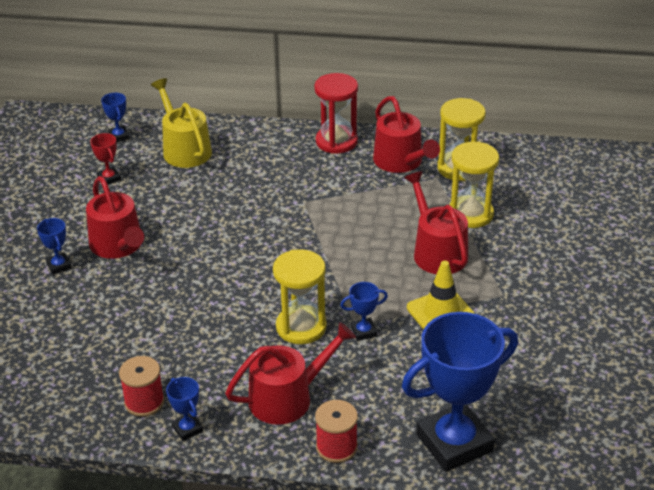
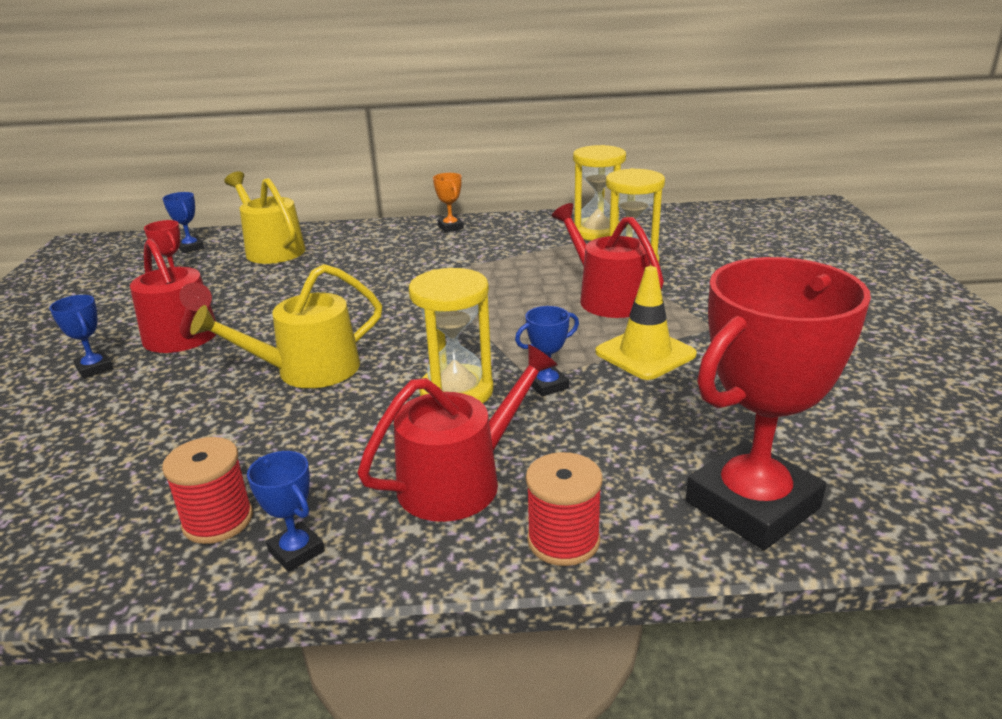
camera: 10 degrees left, 10 degrees down
(204, 291) = (308, 370): none -> yellow watering can
(336, 141) = (450, 227): red hourglass -> orange trophy
(401, 162) = (530, 234): red watering can -> none
(454, 442) = (752, 504): blue trophy -> red trophy

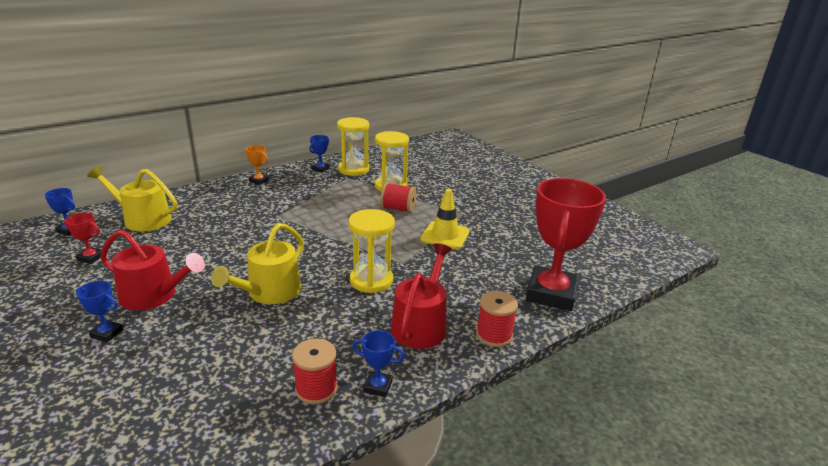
camera: 35 degrees left, 0 degrees up
(547, 385) = (414, 264): blue trophy -> blue trophy (320, 169)
(608, 298) = (398, 209): red watering can -> red spool

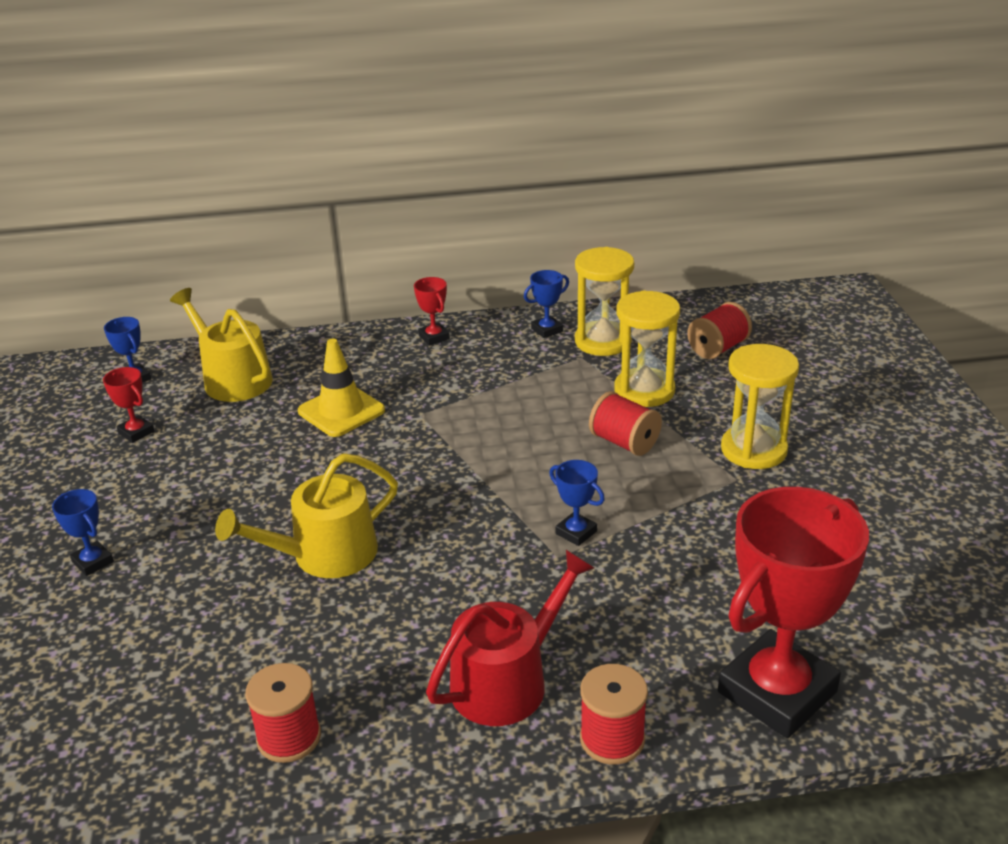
camera: 30 degrees right, 5 degrees up
(154, 295) = (177, 517): red watering can -> none
(259, 181) = (434, 337): orange trophy -> red trophy
(371, 280) = (485, 575): yellow hourglass -> yellow hourglass (753, 450)
(378, 386) = (372, 765): blue trophy -> blue trophy (576, 532)
(412, 164) = (718, 348): none -> red spool
(445, 235) = (669, 518): yellow traffic cone -> yellow traffic cone (341, 411)

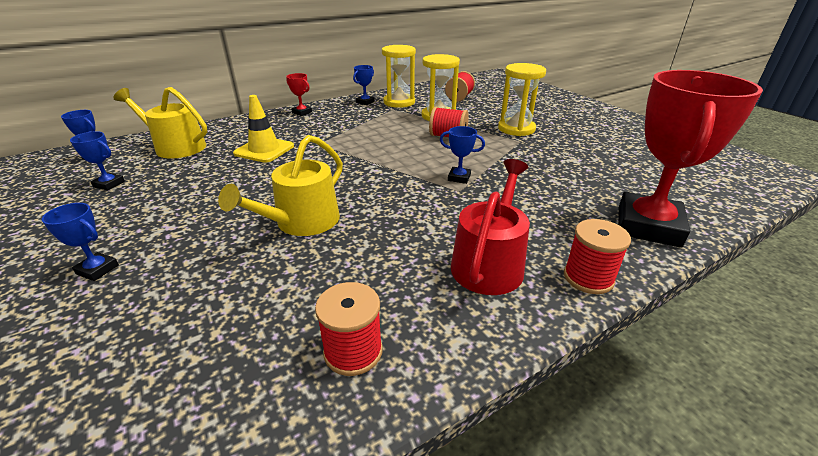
camera: 25 degrees left, 0 degrees up
(136, 432) = (109, 184): red trophy -> blue trophy

